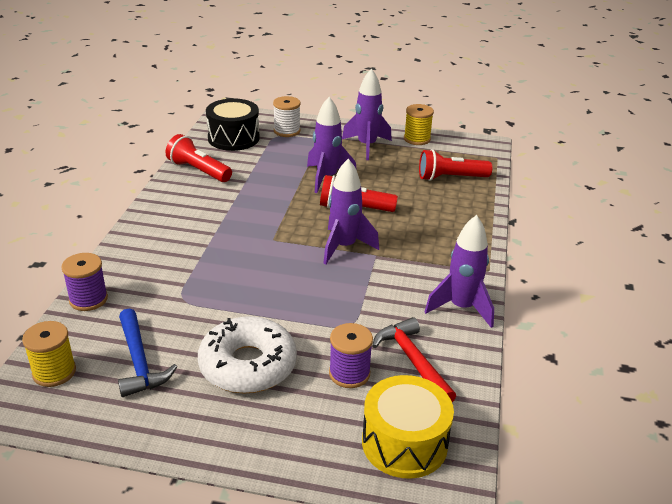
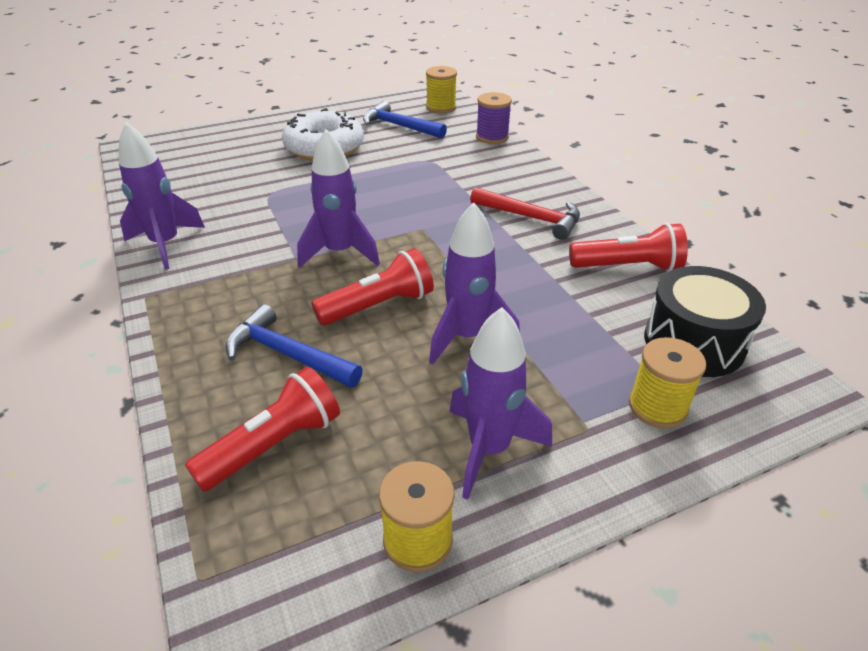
camera: 145 degrees right, 5 degrees up
(287, 131) = (657, 407): white spool -> yellow spool
(349, 373) = (243, 167): purple spool -> none
(404, 443) = (176, 151): yellow drum -> none
(412, 361) = (195, 191): red hammer -> red hammer (531, 218)
(421, 206) = (287, 354): none -> blue hammer

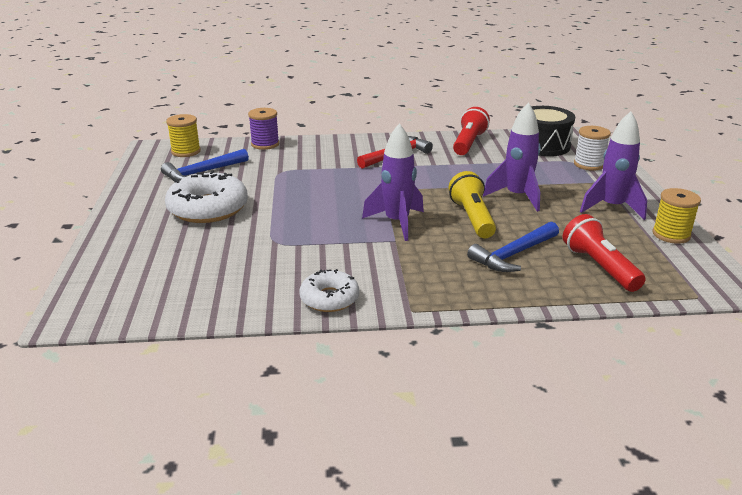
camera: 70 degrees left, 10 degrees down
(165, 244) = (329, 298): purple rocket -> white donut
(378, 306) = (472, 218): red flashlight -> yellow flashlight
(657, 407) = (589, 164): yellow spool -> white spool

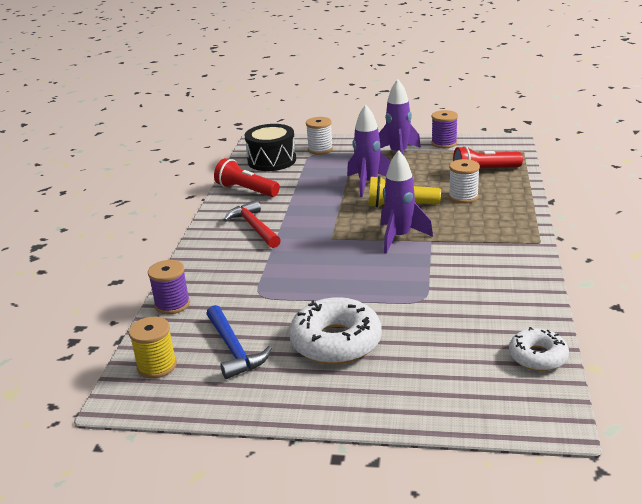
camera: 75 degrees left, 0 degrees up
(329, 298) = (522, 275): white donut -> white donut (537, 357)
(513, 255) = (463, 197): blue hammer -> white spool
(671, 235) = (444, 143): yellow spool -> purple spool

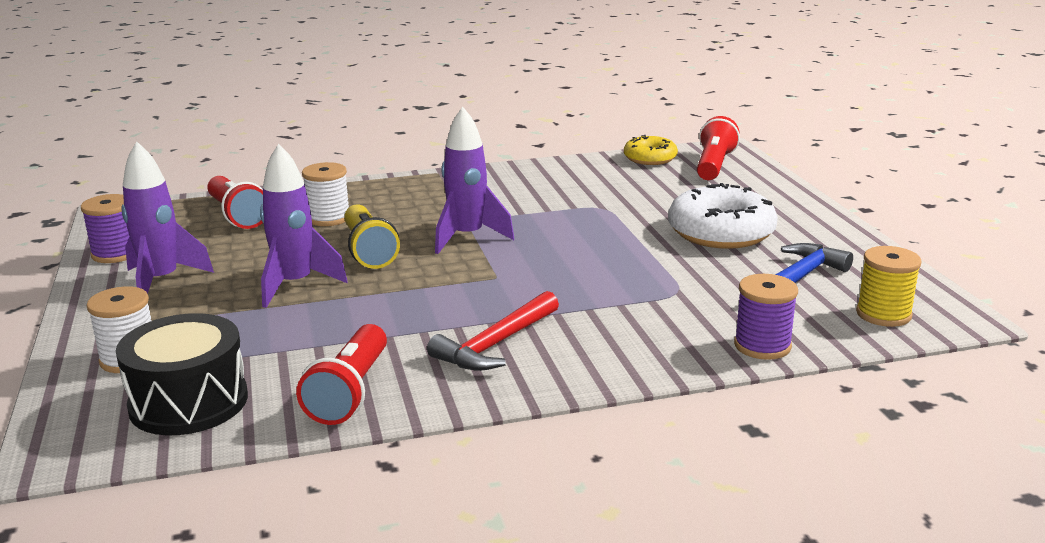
camera: 115 degrees left, 5 degrees down
(499, 392) = (714, 165): none -> red flashlight
(537, 357) = (650, 158): white donut -> yellow donut

